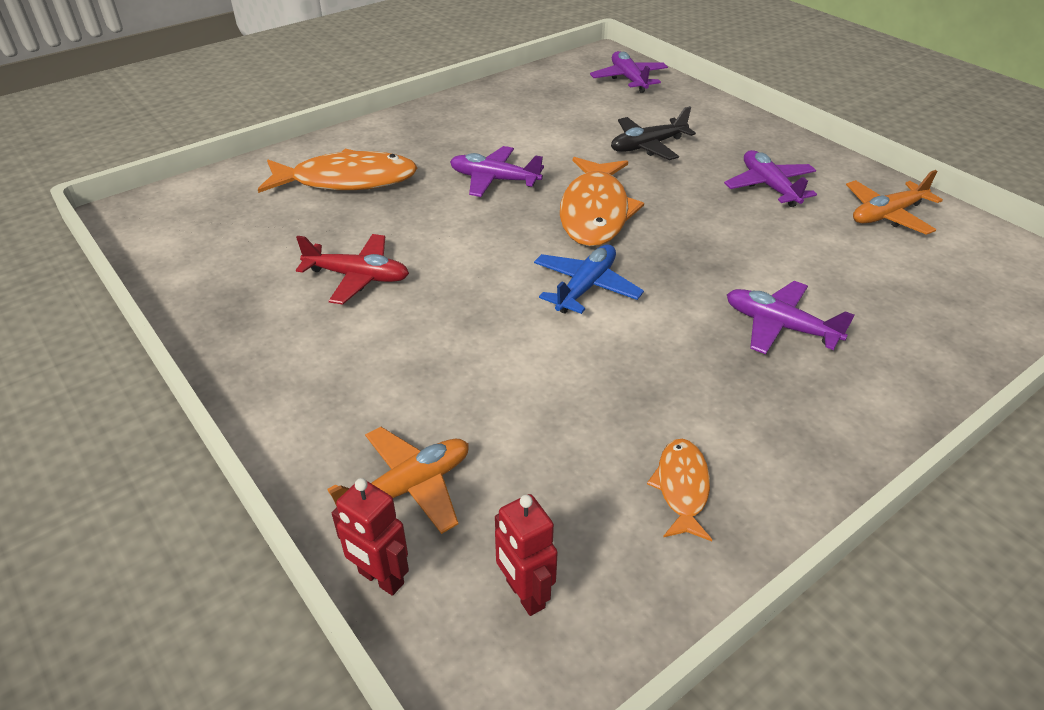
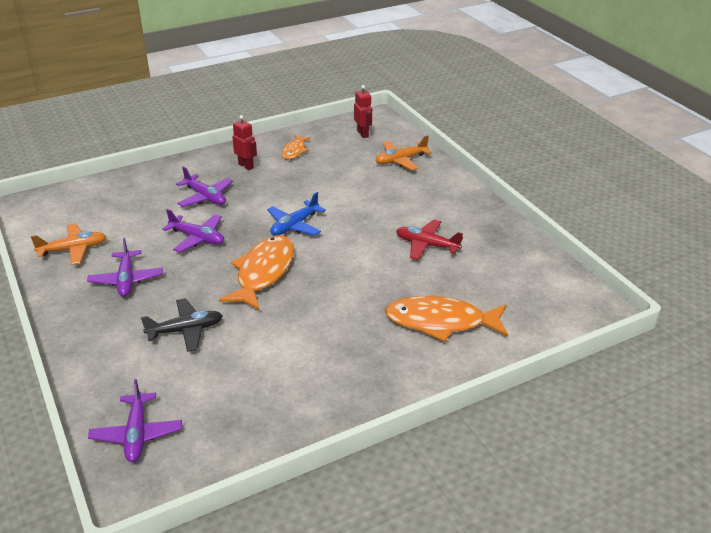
camera: 170 degrees left, 5 degrees down
(380, 578) = (411, 141): red robot -> red robot (246, 166)
(494, 180) = (325, 309): purple plane -> purple plane (197, 238)

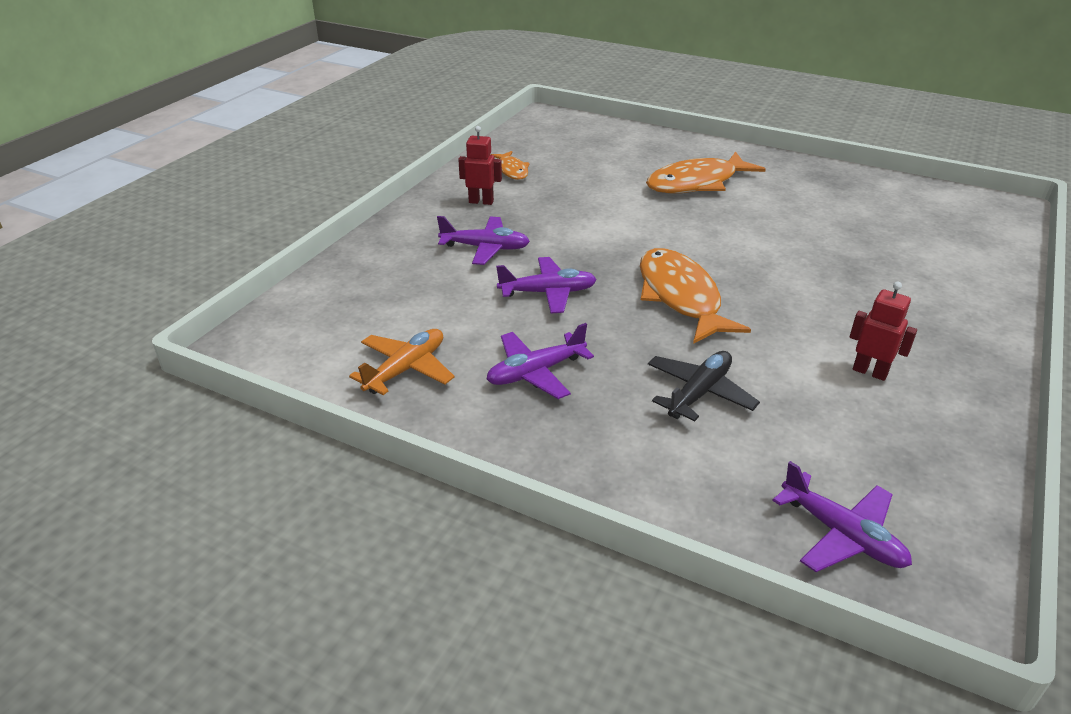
camera: 35 degrees left, 0 degrees up
(126, 280) = (536, 372): purple plane -> purple plane turned 105 degrees clockwise
(294, 225) = (634, 239): blue plane -> none
(363, 134) = (559, 134): red robot -> red robot (870, 372)
(401, 160) = (636, 145): orange plane -> none
(427, 245) = (788, 209): red plane -> none
(441, 322) = (916, 269): orange fish -> orange fish (697, 183)

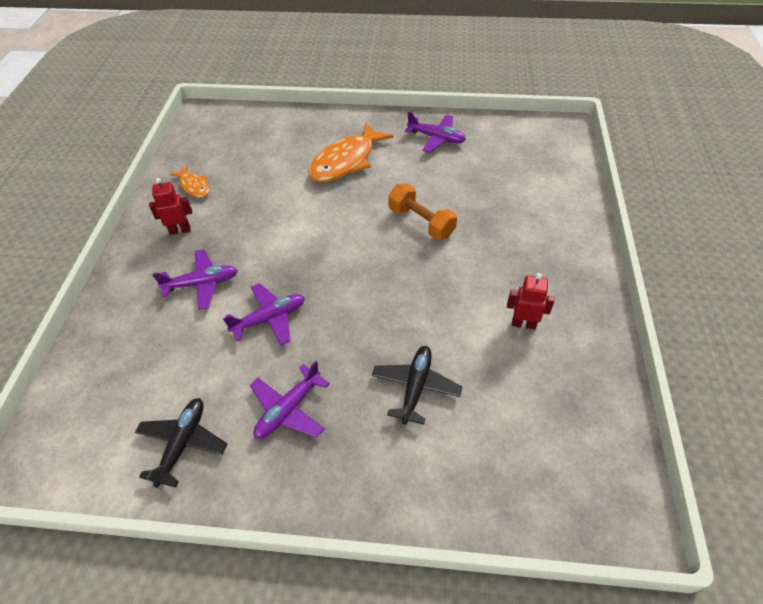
camera: 20 degrees left, 15 degrees up
(406, 369) = (183, 444): orange plane -> black plane
(680, 297) = (371, 290): orange fish -> none
(769, 252) = (421, 222): none -> orange dumbbell
(841, 534) = (549, 489): purple plane -> purple plane (436, 138)

